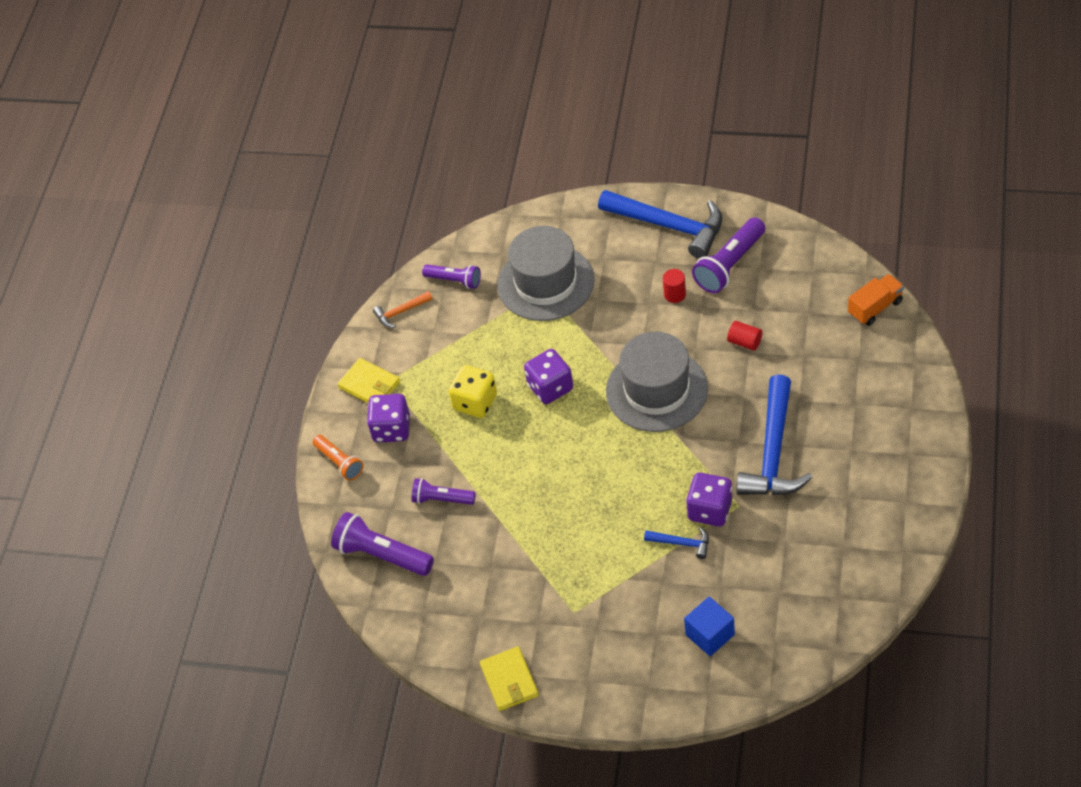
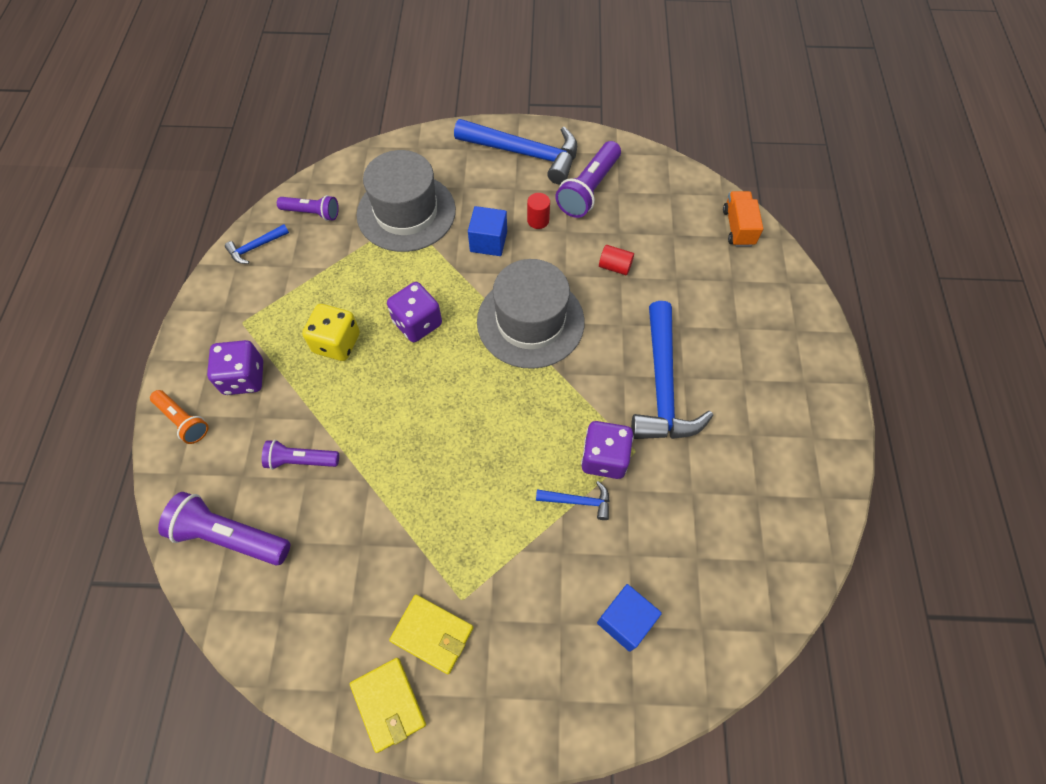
camera: 15 degrees left, 10 degrees up
(369, 385) = (220, 328): yellow wallet -> yellow wallet (432, 634)
(400, 312) = (255, 247): orange hammer -> blue hammer
(624, 314) = (488, 241): none -> blue cube
(875, 308) = (738, 227): orange truck -> orange truck turned 45 degrees counterclockwise

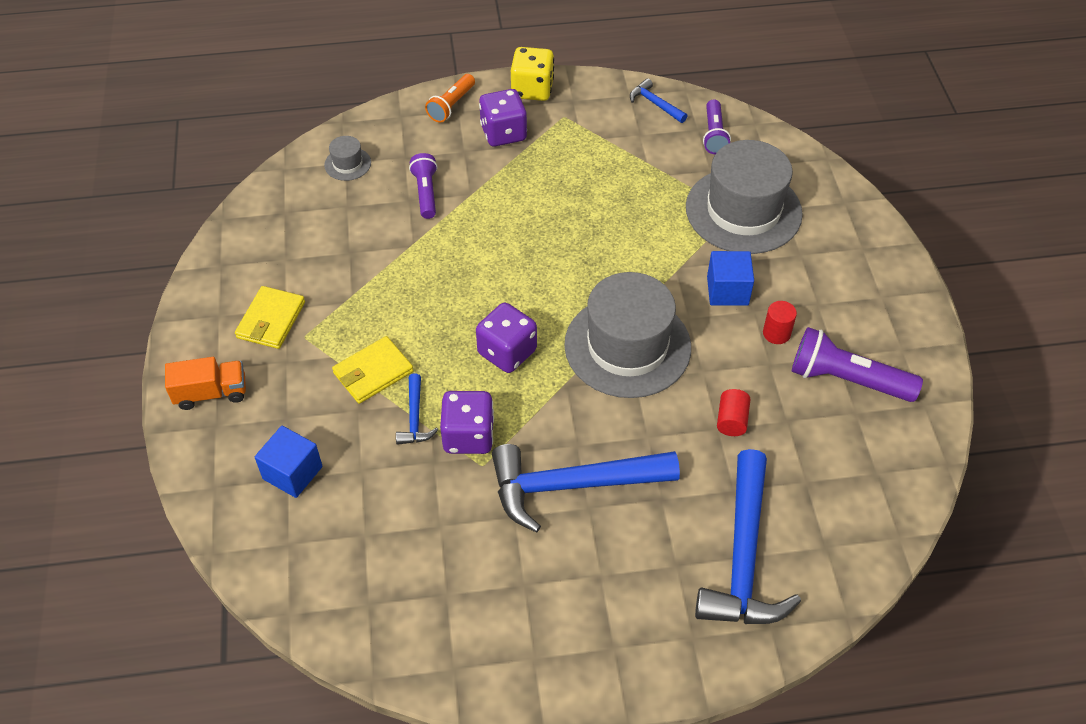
camera: 80 degrees right, 10 degrees down
(230, 536) = (347, 164): purple flashlight -> grey hat
(337, 343) = (558, 190): yellow dice -> yellow dice (532, 89)
(388, 704) = (210, 300): yellow wallet -> yellow wallet (373, 372)
(417, 323) = (598, 248): purple dice -> purple dice (507, 352)
(525, 153) = (879, 305): blue hammer -> blue hammer (743, 557)
(738, 227) = (846, 560): orange truck -> orange truck (211, 393)

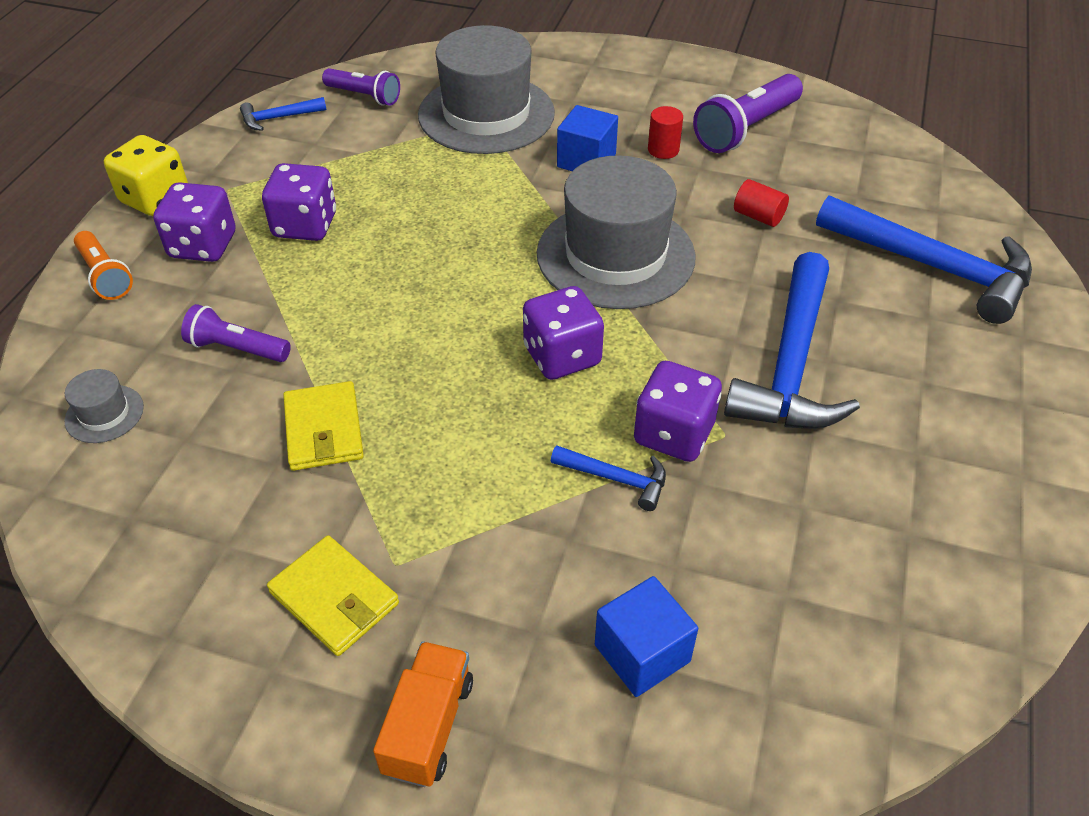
camera: 65 degrees left, 5 degrees down
(373, 372) = (513, 501): yellow wallet -> yellow wallet (323, 430)
(552, 170) = (305, 225): none -> purple dice

